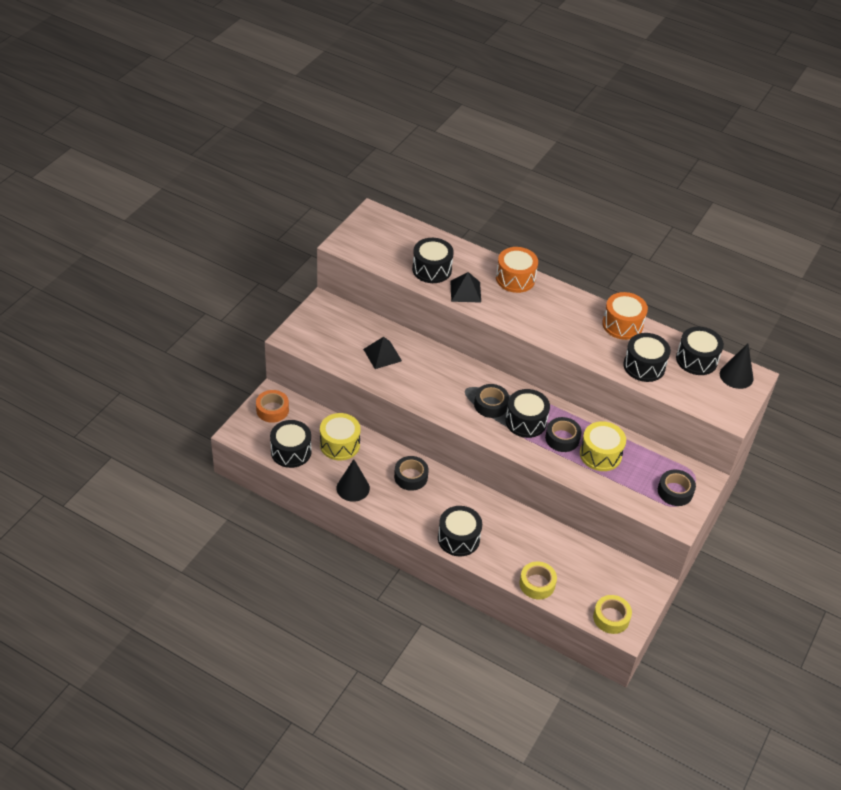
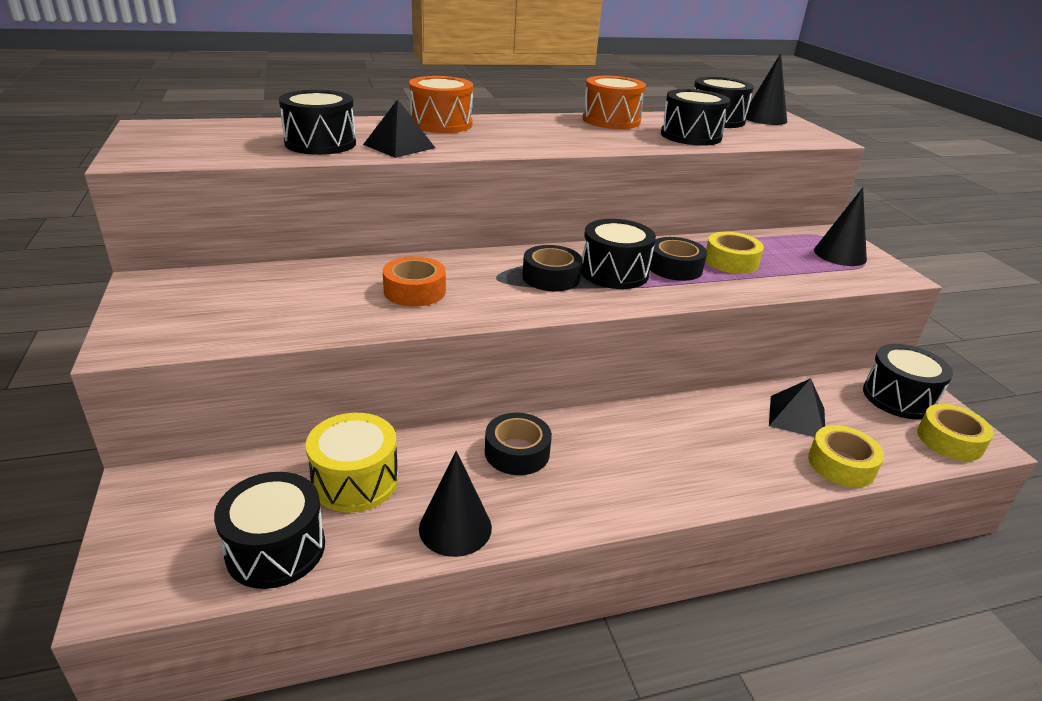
camera: 45 degrees left, 15 degrees down
(272, 410) = (166, 507): orange tape -> orange tape (414, 291)
(382, 355) = (328, 296): black pyramid -> black pyramid (797, 417)
(458, 538) = (686, 482): black drum -> black drum (898, 398)
(600, 454) = (731, 261): yellow drum -> yellow tape
(675, 491) = (840, 254): black tape -> black cone

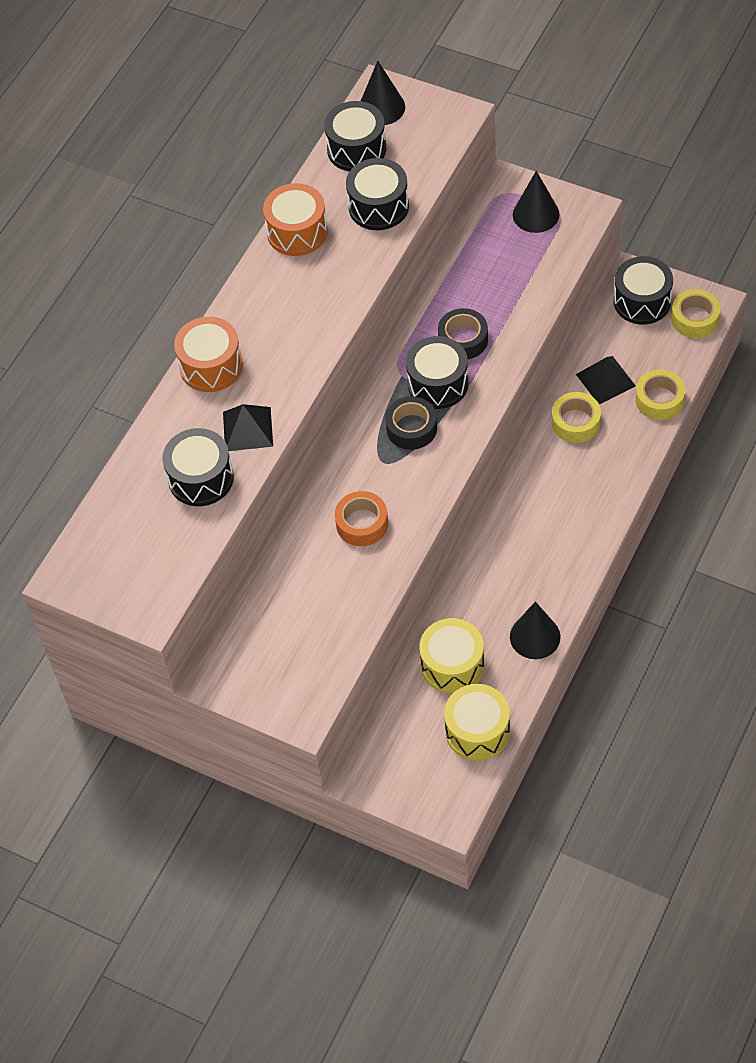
camera: 40 degrees left, 25 degrees up
(276, 549) = (477, 731): black drum -> yellow drum
(517, 452) = (501, 563): black tape -> none
(731, 261) = (485, 295): yellow tape -> yellow tape (576, 422)

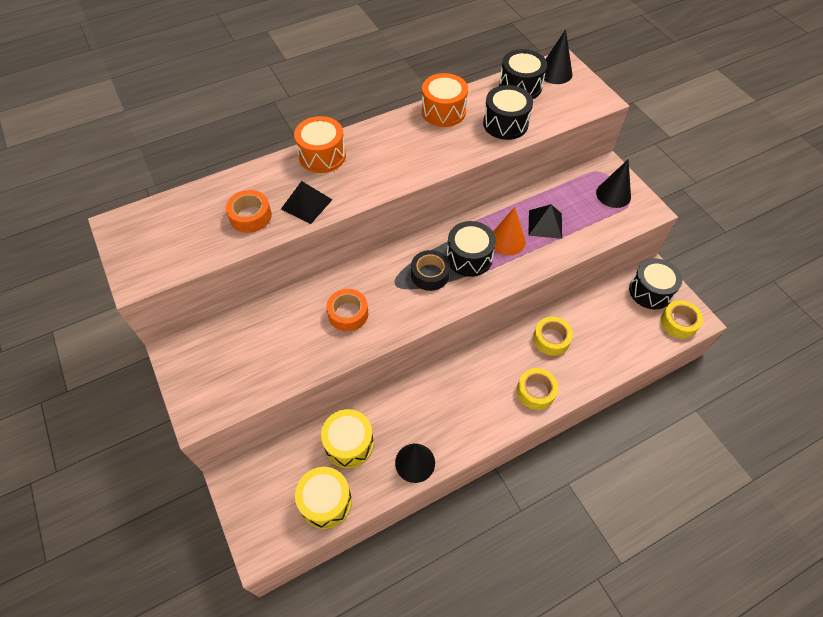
camera: 30 degrees right, 0 degrees up
(201, 478) = (250, 216): black drum -> orange tape
(463, 339) = (507, 241): black tape -> orange cone
(605, 380) = (590, 325): black pyramid -> black pyramid (545, 224)
(659, 400) = (617, 359): yellow tape -> yellow tape (535, 391)

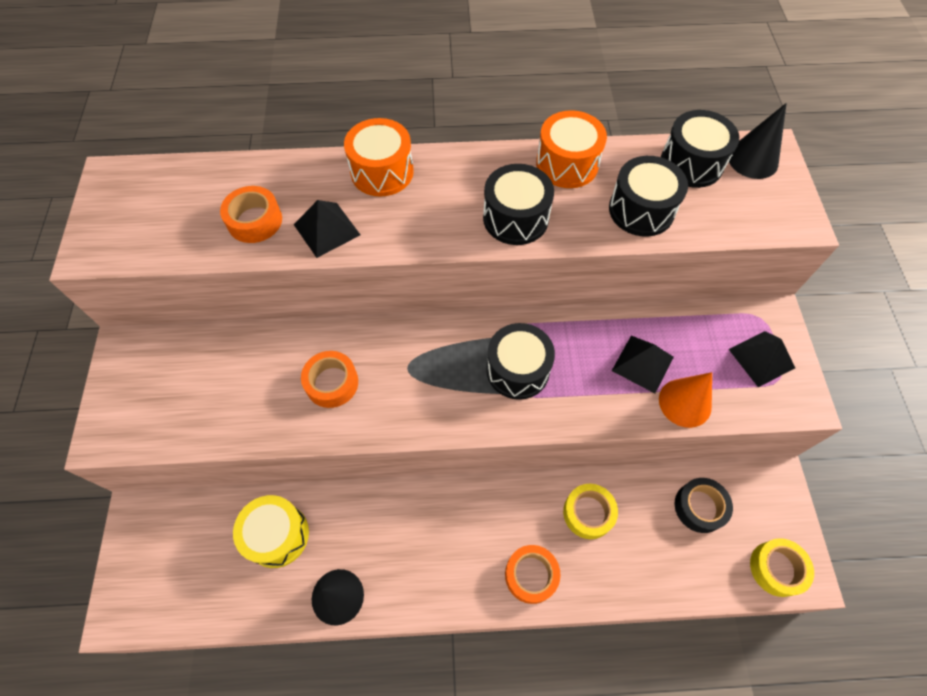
camera: 25 degrees right, 5 degrees up
(326, 502) = (215, 595): yellow drum -> none
(430, 274) = (456, 372): black tape -> black tape (699, 507)
(507, 241) = (579, 366): orange cone -> orange cone (685, 402)
(535, 391) = (531, 575): yellow tape -> orange tape
(613, 194) = (761, 358): black cone -> black pyramid
(650, 291) = (758, 505): black drum -> black drum (515, 218)

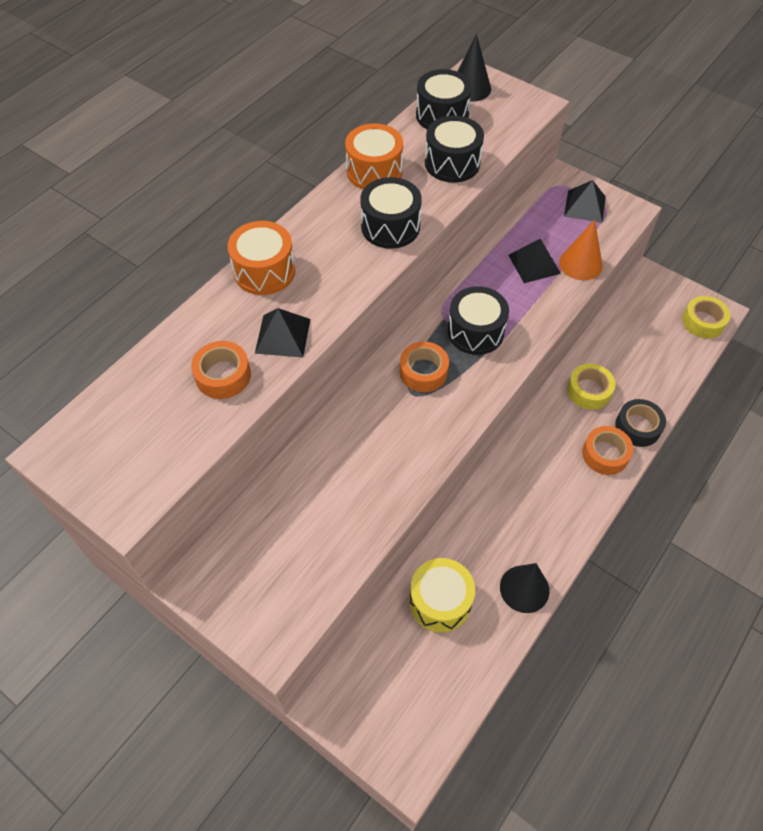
camera: 50 degrees left, 5 degrees down
(332, 383) = (379, 449): orange tape -> orange tape (423, 372)
(699, 507) = (634, 329): black tape -> black tape (638, 427)

